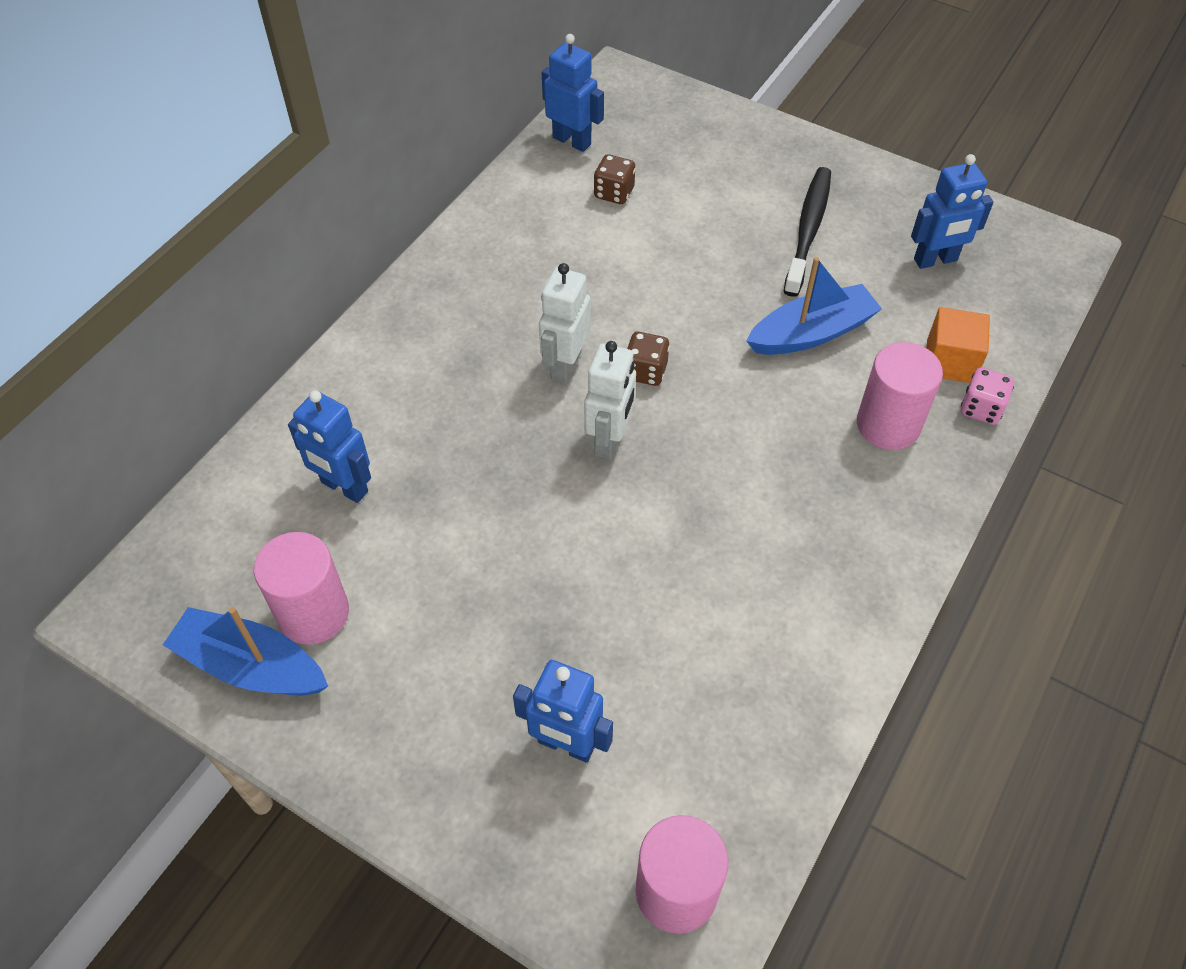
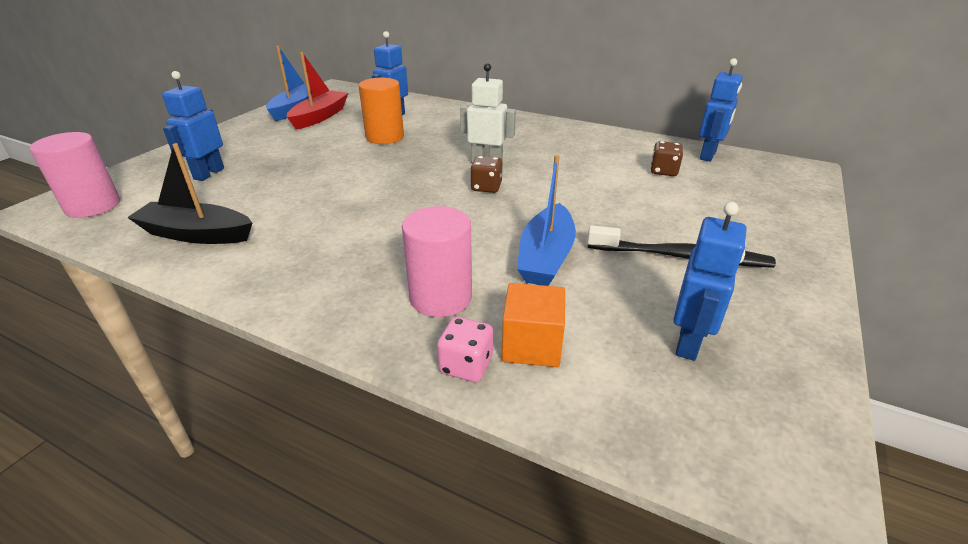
camera: 85 degrees right, 20 degrees down
(313, 613) = (320, 117): pink cylinder -> red boat
(444, 496) = (385, 137): none -> orange cylinder
(610, 440) = (424, 178): white robot -> none
(766, 698) = (196, 234): none -> black boat
(811, 333) = (546, 257): blue boat -> blue boat turned 45 degrees clockwise
(935, 260) = (689, 342): blue robot -> blue robot turned 135 degrees counterclockwise

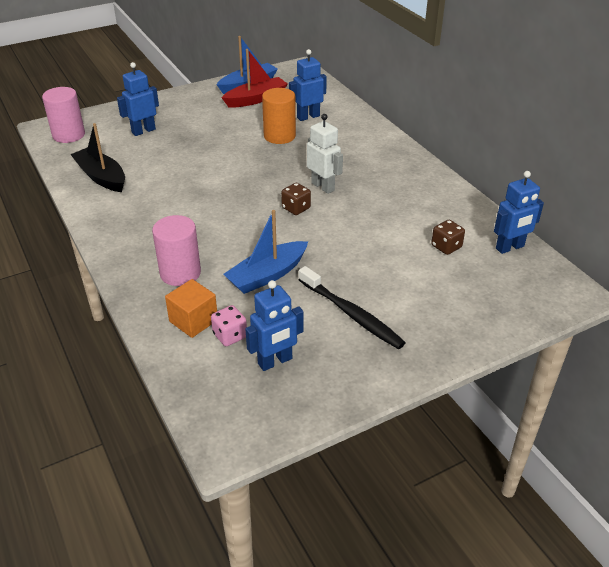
camera: 35 degrees right, 5 degrees up
(466, 365) = (151, 314): pink dice -> pink dice (230, 335)

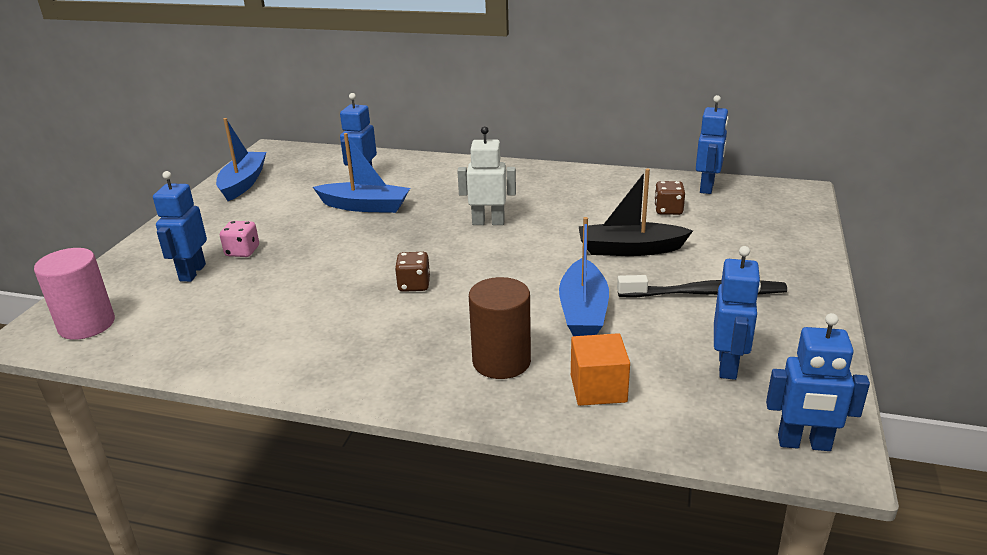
camera: 45 degrees left, 10 degrees down
(101, 177) = (225, 338): black boat -> black boat (629, 249)
(180, 273) = (501, 361): pink cylinder -> brown cylinder
(225, 428) = (804, 444): none -> blue robot
(230, 335) = (653, 375): pink dice -> pink dice (242, 251)
(256, 99) = (277, 190): red boat -> none
(279, 136) = (365, 206): orange cylinder -> blue boat
(296, 208) = (499, 249): brown dice -> brown dice (414, 285)

